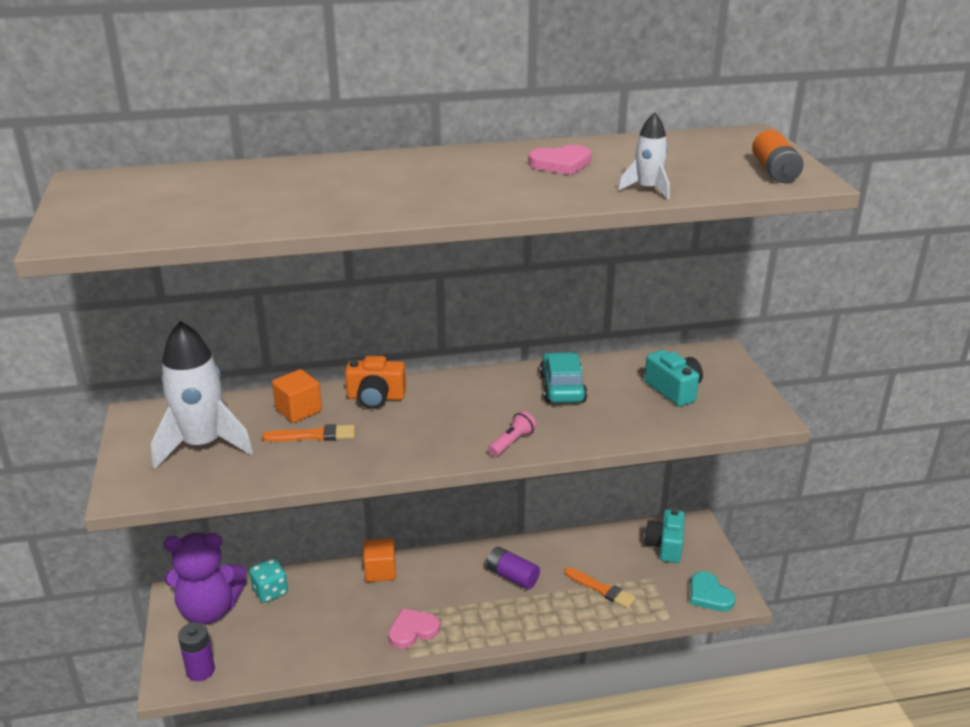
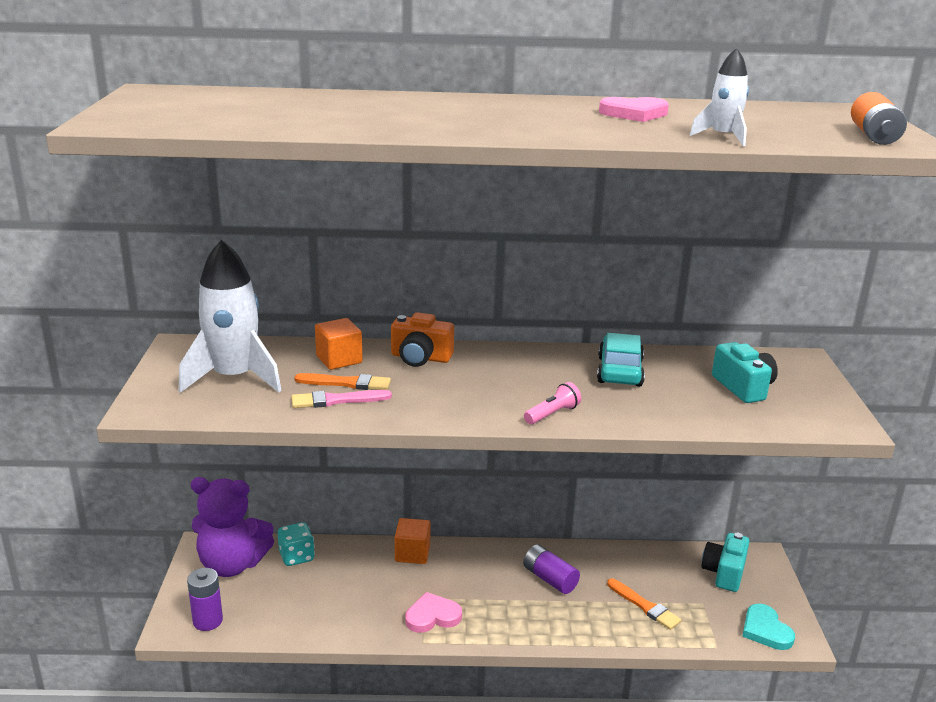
camera: 10 degrees right, 5 degrees down
(309, 456) = (337, 400): none -> pink brush

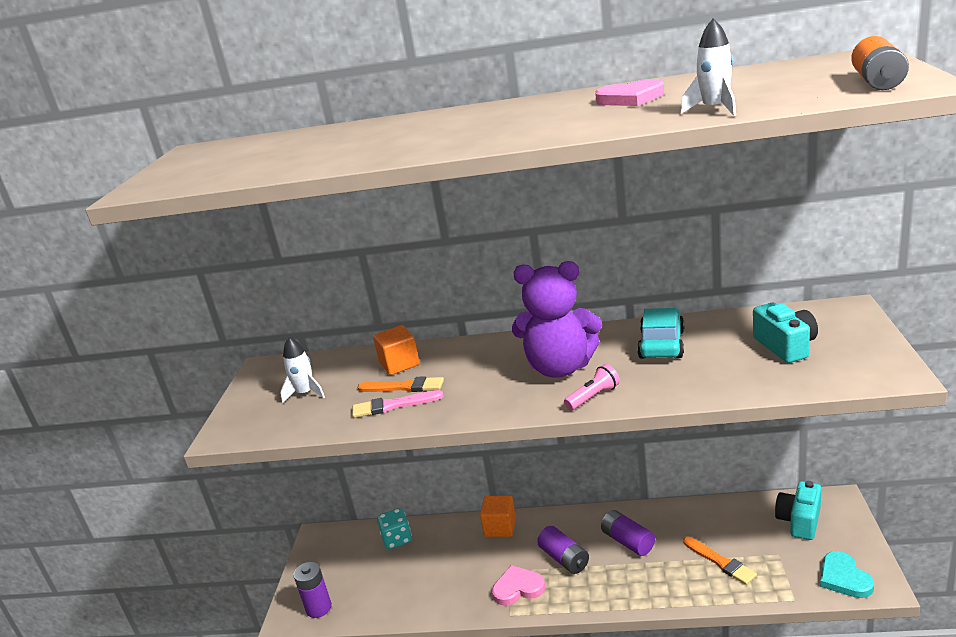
camera: 10 degrees right, 0 degrees up
(232, 564) = (341, 552): purple teddy bear -> purple teddy bear (560, 368)
(234, 378) = (305, 393): white rocket -> white rocket, size x0.49
(420, 358) = (473, 353): orange camera -> none
(482, 591) = (564, 559): none -> purple battery

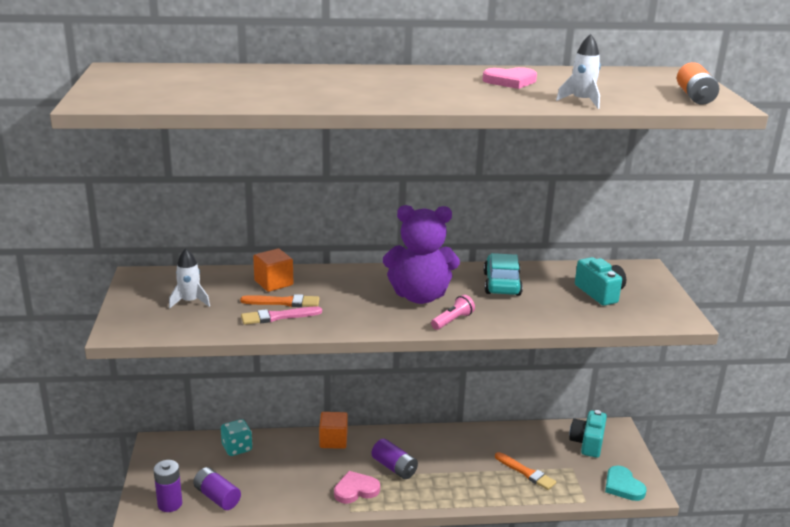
camera: 15 degrees left, 0 degrees up
(628, 541) = (448, 455): purple battery -> purple battery (217, 497)

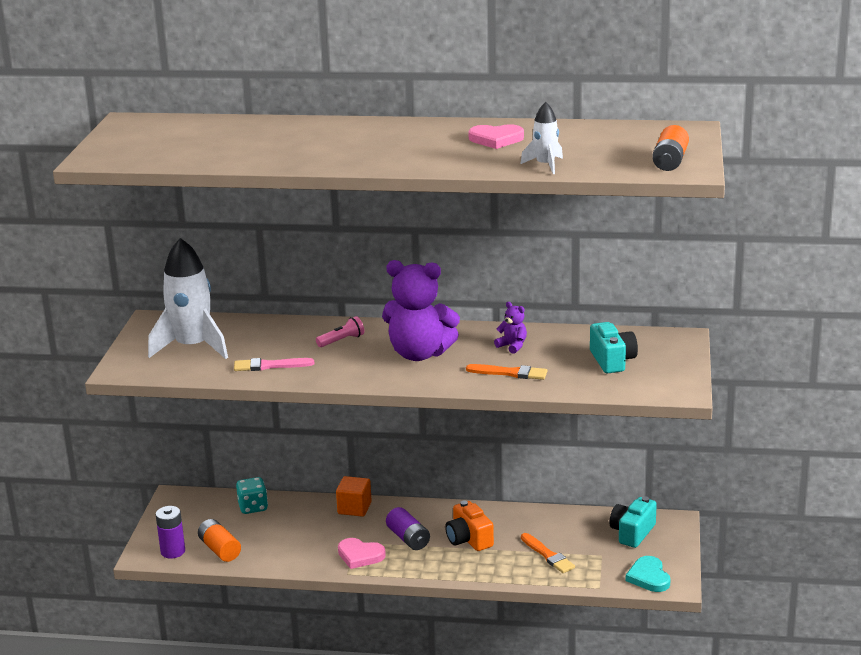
camera: 15 degrees right, 0 degrees up
(190, 301) = (192, 347): white rocket -> white rocket, size x2.03
(217, 497) = (219, 549): purple battery -> orange battery
(273, 283) = (279, 333): orange cube -> none
(284, 302) = (281, 352): orange brush -> orange brush (510, 373)
(356, 490) = (360, 555): pink heart -> pink heart turned 150 degrees counterclockwise
(449, 463) = (469, 539): none -> orange camera
(452, 320) = (439, 379): pink flashlight -> pink flashlight (342, 340)
(502, 284) = (512, 346): turquoise car -> purple teddy bear

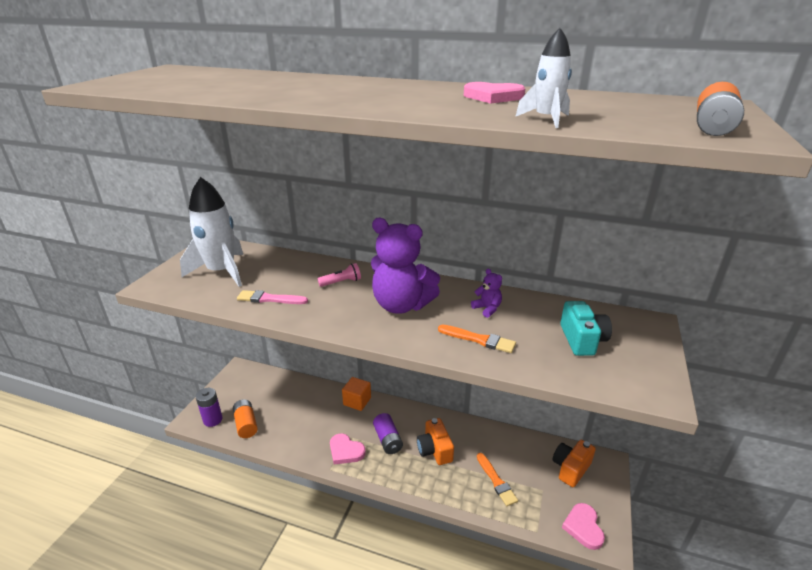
camera: 10 degrees right, 5 degrees up
(253, 507) = (286, 387): turquoise dice -> none
(632, 533) = (571, 468): turquoise camera -> orange camera
(648, 577) = (583, 527): turquoise heart -> pink heart

